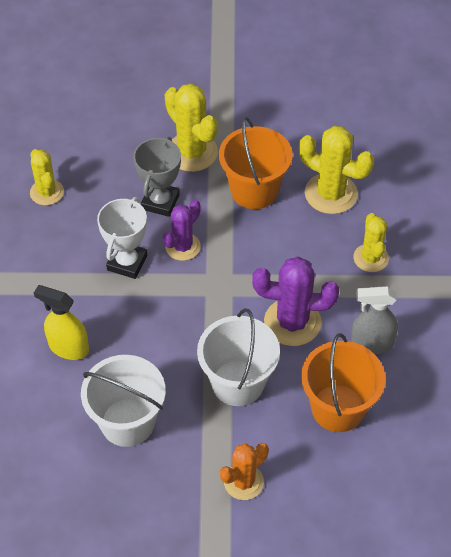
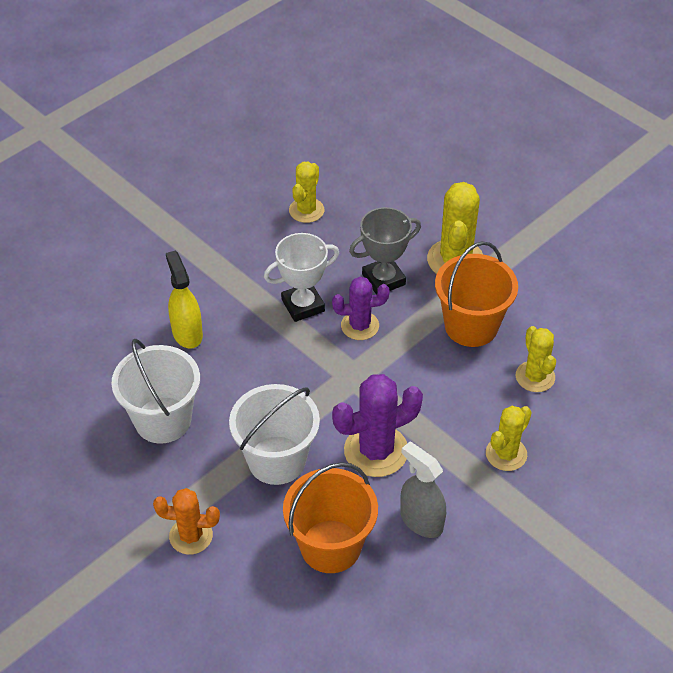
camera: 45 degrees right, 5 degrees down
(292, 322) = (376, 451): purple cactus -> purple cactus turned 75 degrees counterclockwise
(331, 194) = (535, 377): yellow cactus -> yellow cactus, size x0.64

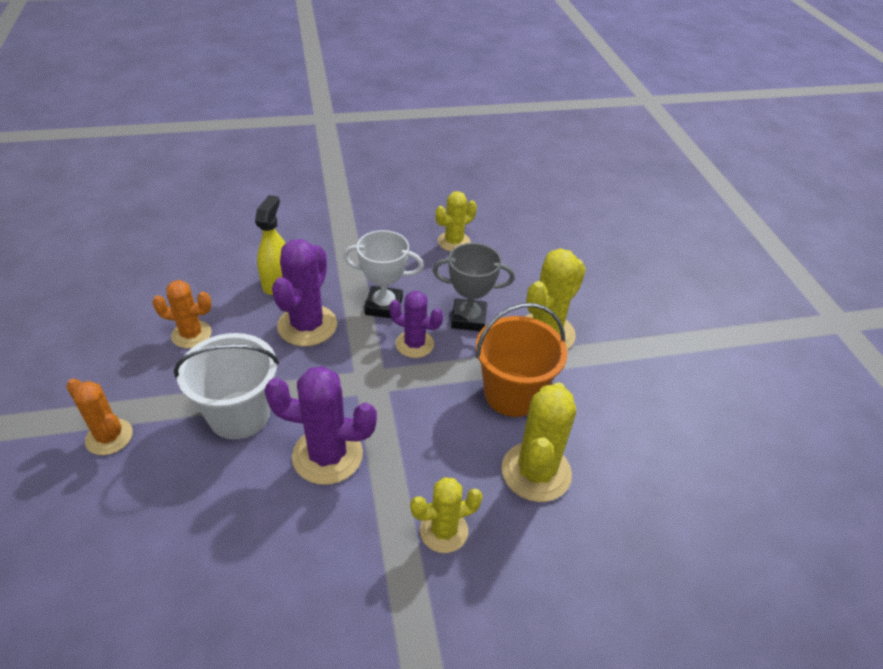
camera: 30 degrees right, 5 degrees down
(163, 420) = (191, 334): white bucket -> orange cactus
(255, 358) = (307, 326): none -> purple cactus
(330, 546) = (203, 519): orange bucket -> none
(421, 521) = (304, 547): grey spray bottle -> none
(535, 377) = (536, 472): yellow cactus -> yellow cactus, size x1.56

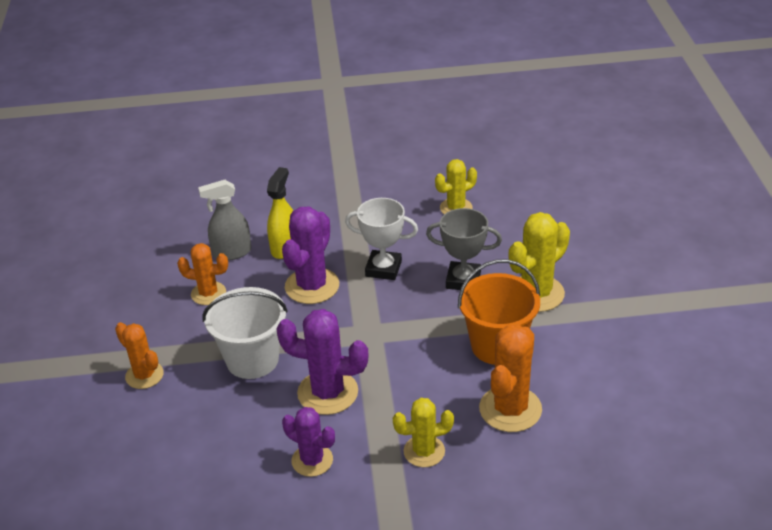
camera: 10 degrees right, 5 degrees down
(219, 288) = (231, 252): none -> grey spray bottle
(414, 344) = (410, 302): purple cactus -> purple cactus (312, 460)
(536, 472) = (510, 409): yellow cactus -> orange cactus

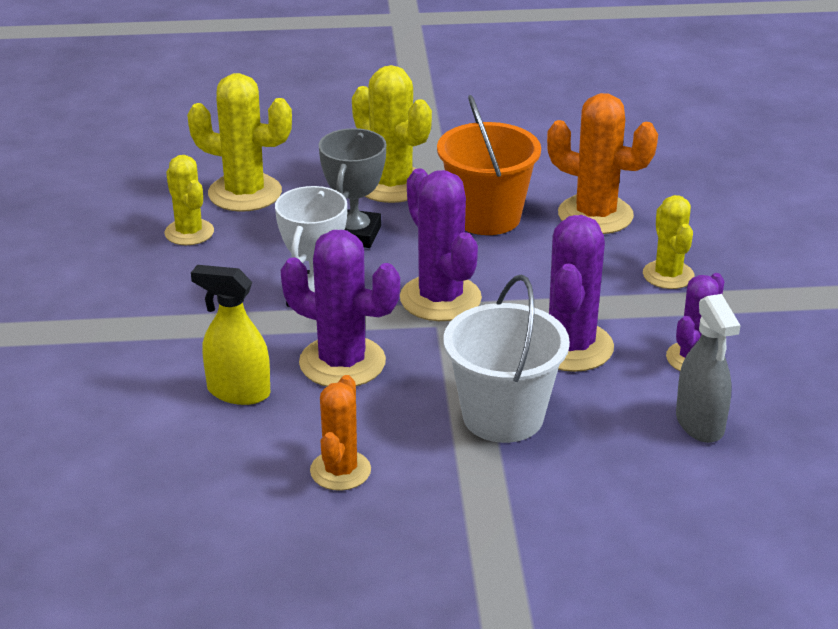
camera: 90 degrees left, 5 degrees down
(144, 375) = (535, 530): orange cactus -> none
(231, 252) = (235, 450): grey spray bottle -> grey spray bottle (700, 424)
(385, 326) = (440, 298): none -> purple cactus
(510, 225) = (245, 193): none -> yellow cactus

